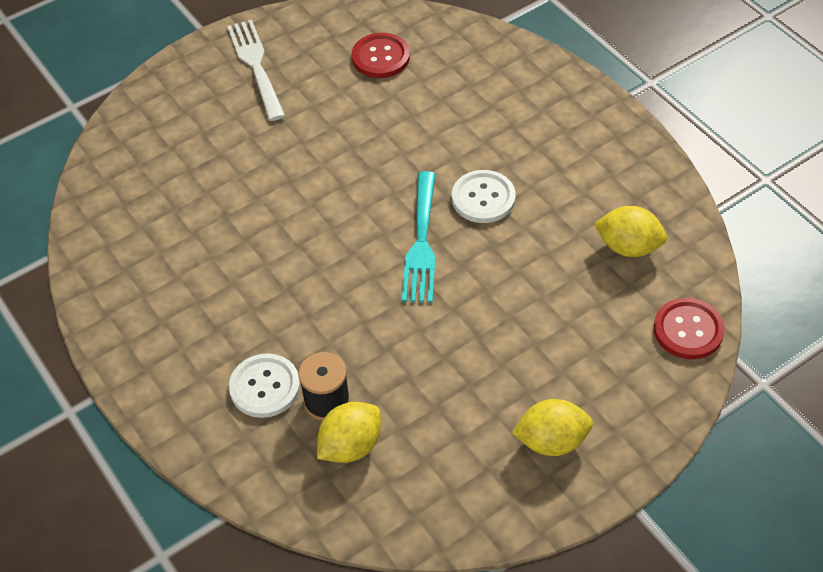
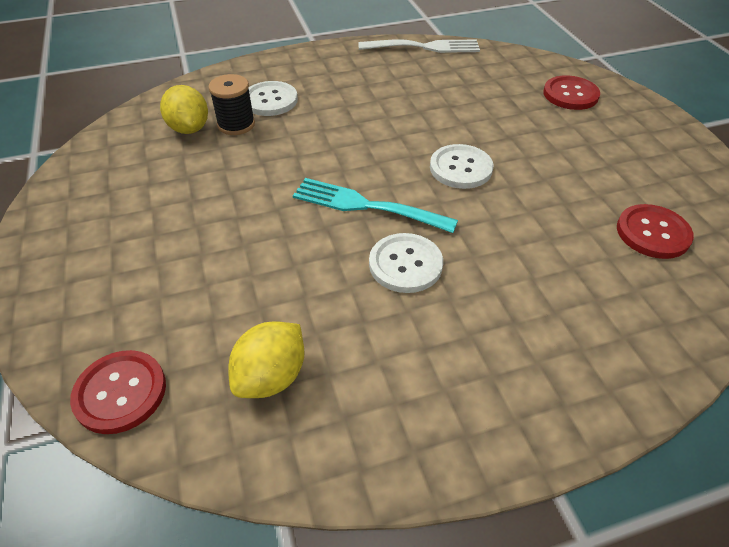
camera: 105 degrees right, 5 degrees down
(174, 120) = (570, 94): none -> red button
(256, 66) = (641, 146): white fork -> white fork (424, 47)
(338, 186) = (460, 168): none -> white button
(551, 441) = (95, 235): yellow lemon -> none

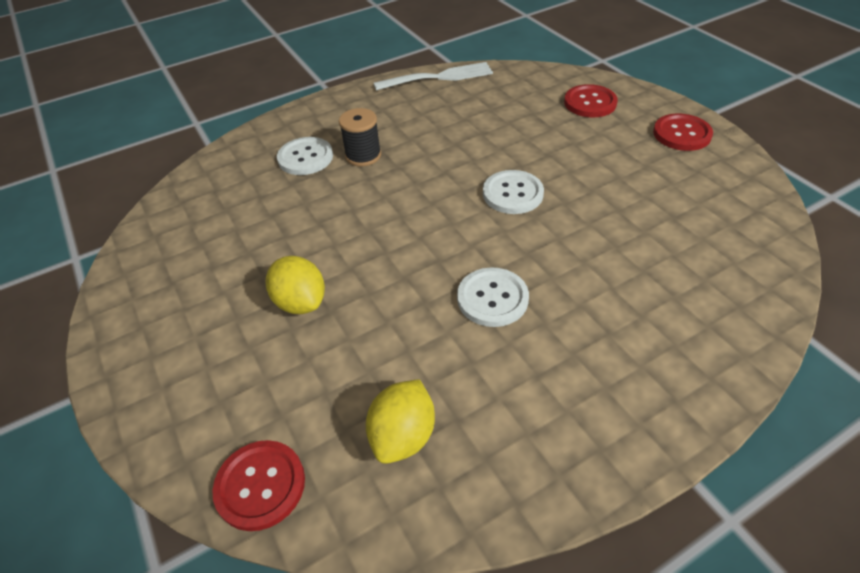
camera: 10 degrees left, 0 degrees up
(189, 128) = (233, 202): yellow lemon -> yellow lemon (301, 302)
(236, 124) = (280, 189): black spool -> black spool (363, 155)
(366, 206) = (436, 248): turquoise fork -> none
(652, 233) = (703, 223): red button -> red button (681, 134)

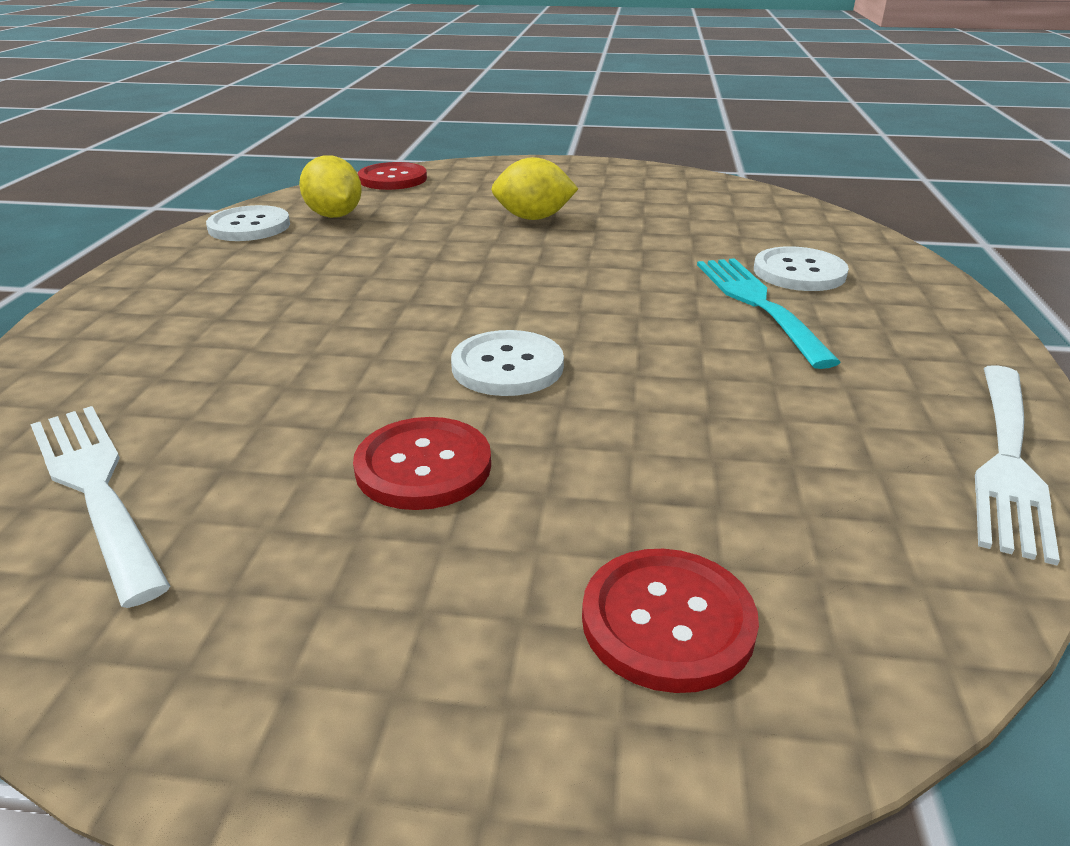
camera: 125 degrees right, 15 degrees down
(363, 155) = (758, 304): black spool -> turquoise fork
(492, 298) = (375, 285): white button -> white button (249, 226)
(681, 134) = (345, 683): red button -> red button (423, 466)
(730, 237) = (96, 488): none -> white fork

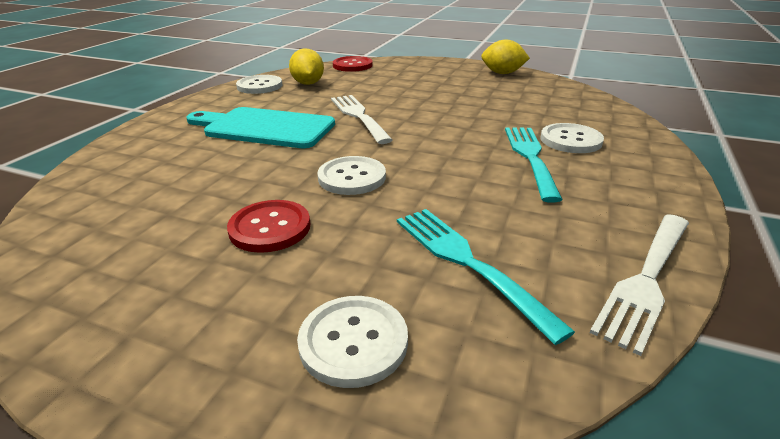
camera: 15 degrees right, 0 degrees up
(96, 488) = (100, 215): white fork -> white fork (359, 116)
(306, 299) = (264, 128): none -> turquoise cutting board
(533, 218) = (420, 93): yellow lemon -> yellow lemon (502, 73)
(667, 621) = (353, 342): red button -> white button
(761, 474) = (467, 262): none -> turquoise fork

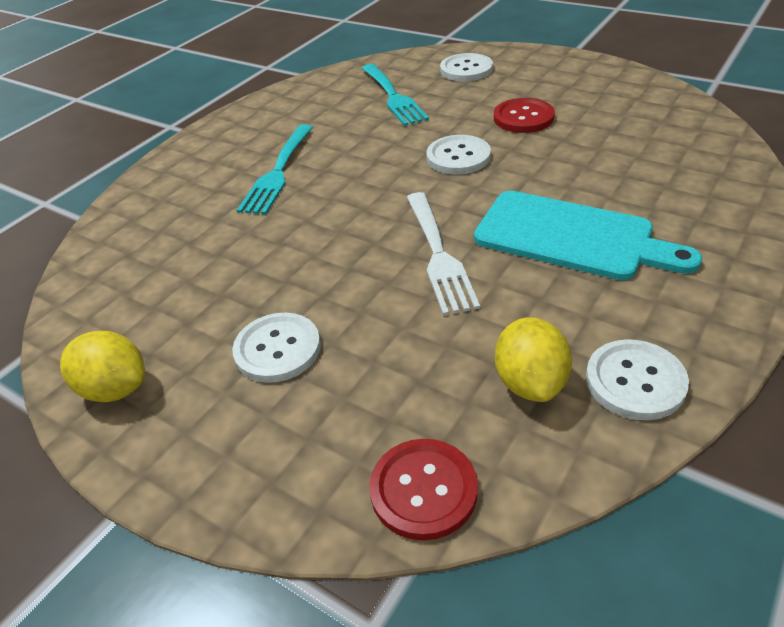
camera: 165 degrees left, 10 degrees up
(570, 140) = (213, 193): white button -> white button (277, 349)
(646, 279) = (301, 88): white fork -> none

